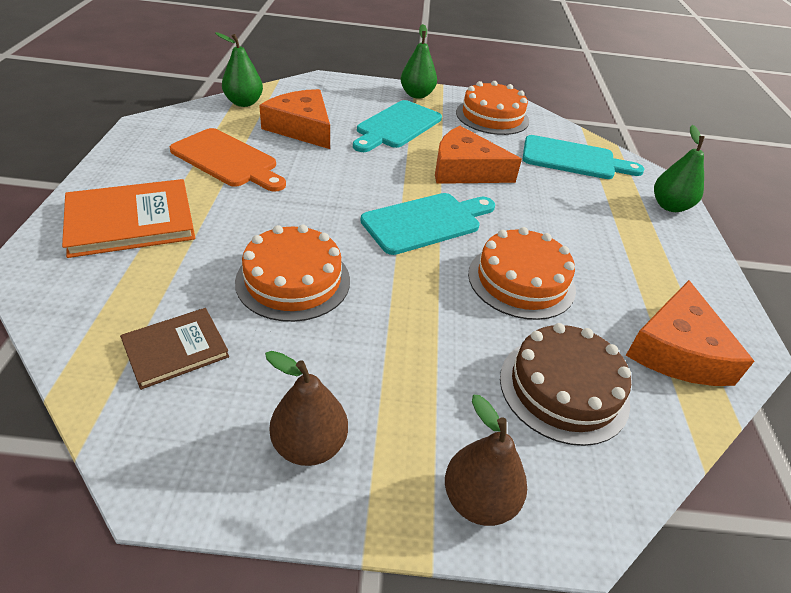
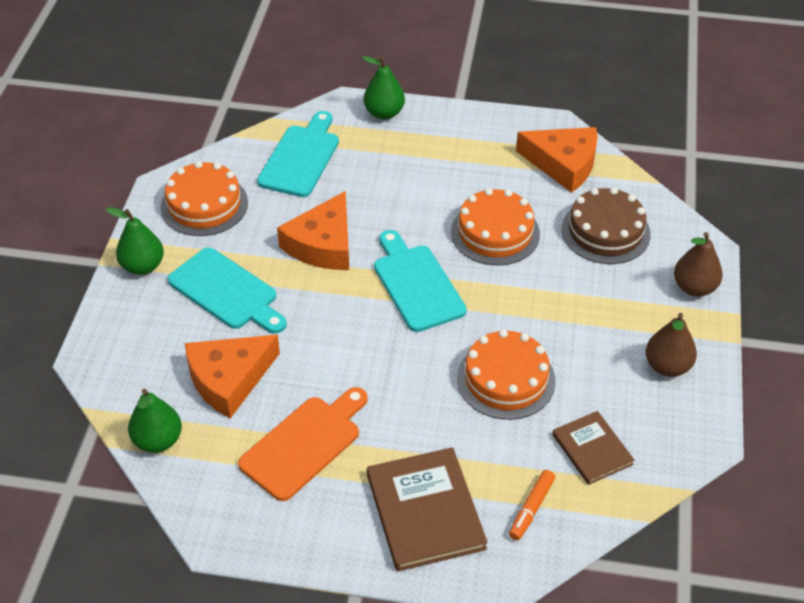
camera: 80 degrees left, 5 degrees up
(105, 292) = (531, 509): none -> orange marker
(131, 221) = (425, 511): orange book -> brown book

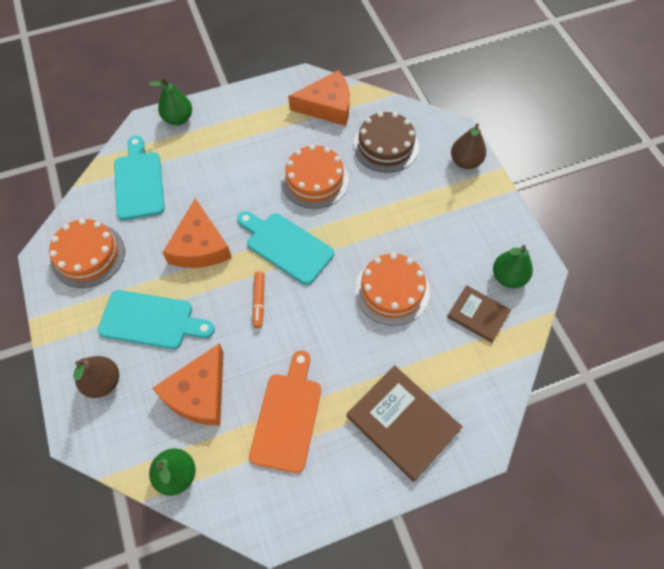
camera: 30 degrees left, 15 degrees up
(143, 266) = (71, 331): green pear -> green pear (508, 277)
(531, 509) = (468, 381): orange marker -> orange marker (259, 301)
(667, 366) = (485, 228): brown pear -> brown pear (103, 382)

